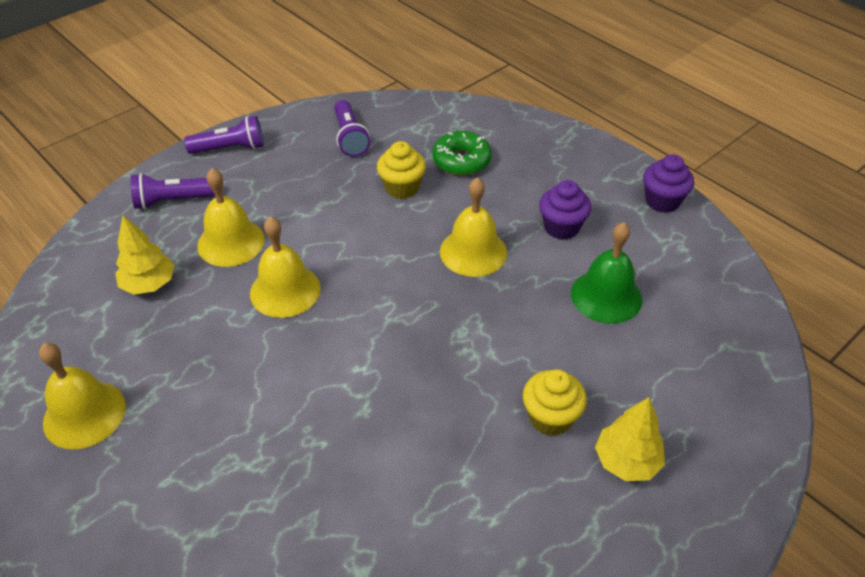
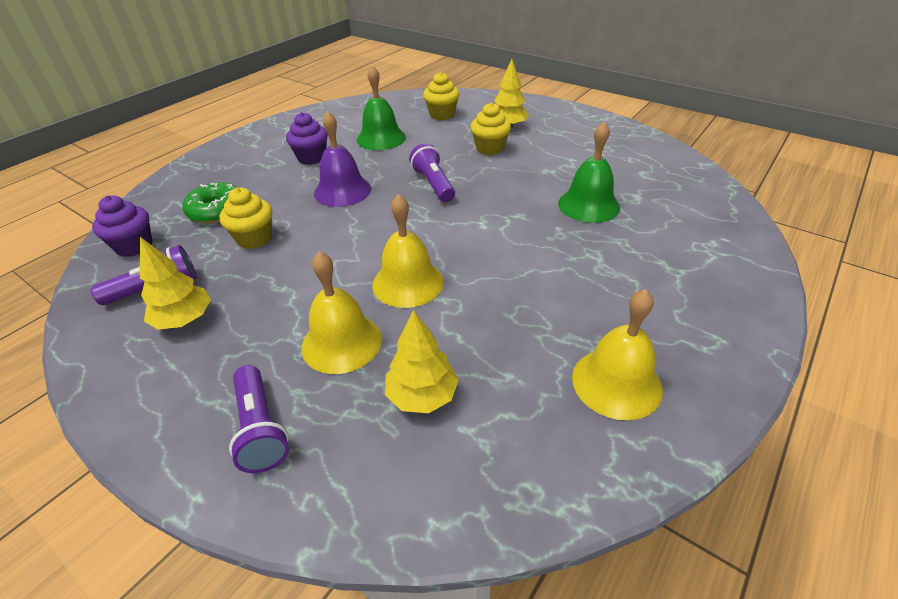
camera: 100 degrees left, 5 degrees down
(230, 148) = (146, 399): purple flashlight -> purple flashlight (433, 184)
(303, 156) = (184, 320): none -> yellow tree
(359, 496) = (588, 205): none -> green bell
(473, 252) = (342, 191): yellow bell -> purple bell
(662, 201) = (283, 125): purple cupcake -> purple cupcake (134, 246)
(682, 378) = (442, 115): none -> yellow cupcake

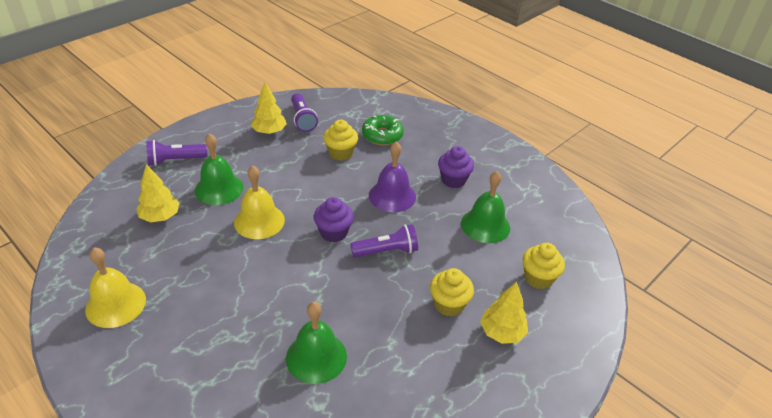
camera: 95 degrees right, 0 degrees up
(134, 246) = (351, 107): purple cupcake -> purple cupcake (333, 232)
(341, 342) = (219, 188): yellow bell -> green bell

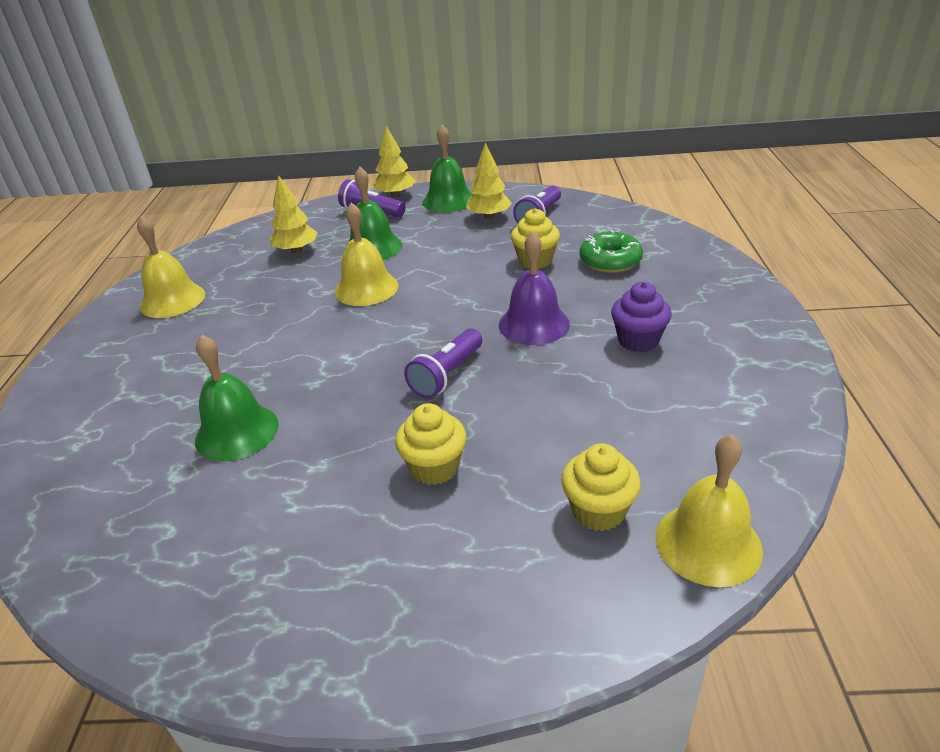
camera: 50 degrees right, 5 degrees down
(333, 232) = (418, 330): purple cupcake -> none
(387, 251) = (446, 375): purple flashlight -> purple flashlight turned 90 degrees clockwise
(485, 225) = (610, 409): green bell -> green bell (448, 200)
(502, 332) = (452, 540): yellow tree -> yellow tree (395, 195)
(588, 265) = (708, 543): none -> yellow bell

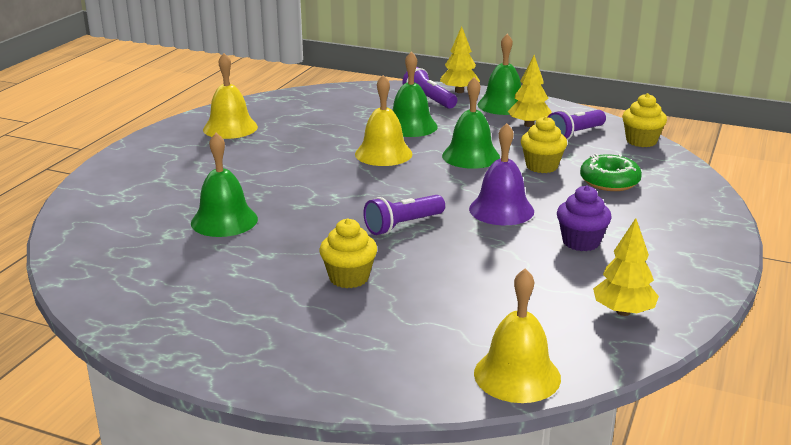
camera: 20 degrees right, 10 degrees down
(296, 250) = (346, 115): yellow tree -> yellow tree (623, 311)
(458, 267) = (471, 156): none -> green bell
(598, 511) = (450, 335): yellow cupcake -> yellow cupcake (641, 141)

